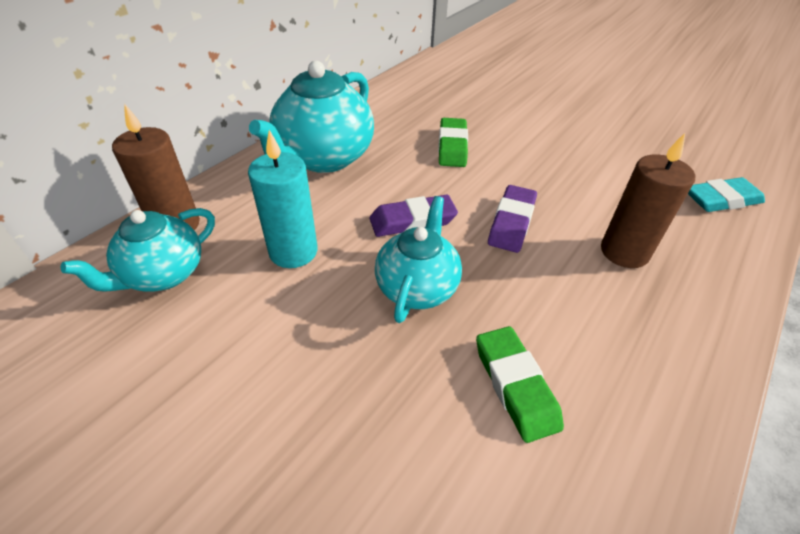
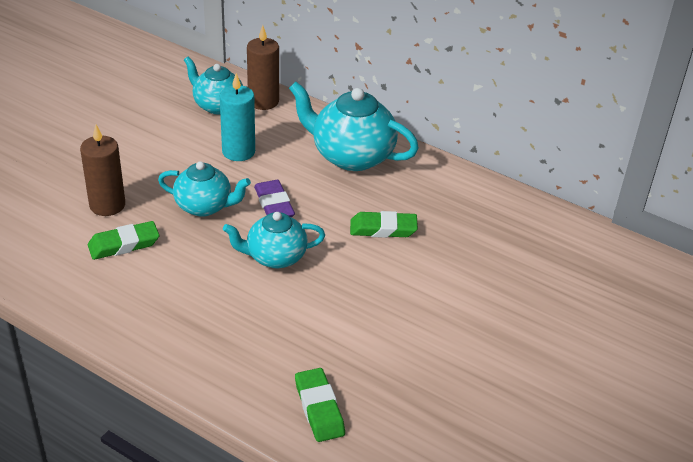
camera: 85 degrees right, 5 degrees down
(511, 222) = (275, 257): purple eraser -> turquoise teapot
(624, 252) = (241, 318): brown candle -> brown candle (107, 205)
(721, 200) = (319, 408): turquoise eraser -> green eraser

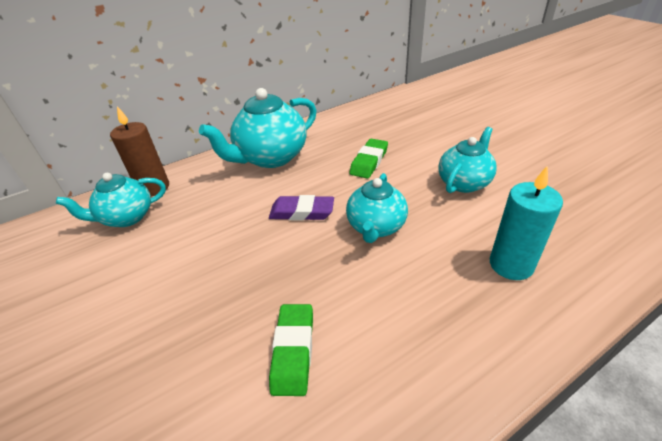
camera: 60 degrees left, 0 degrees up
(107, 205) = (208, 353): brown candle -> none
(205, 206) = (273, 260): turquoise teapot -> turquoise teapot (464, 182)
(238, 152) = (209, 218): turquoise candle -> turquoise candle (511, 265)
(319, 408) = (589, 244): green eraser -> none

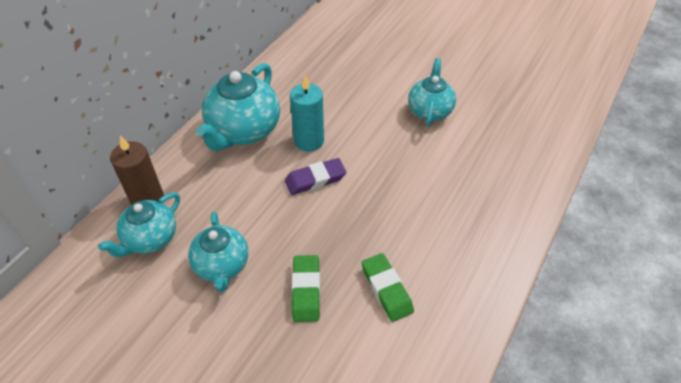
camera: 30 degrees left, 10 degrees up
(369, 161) = (340, 110): green eraser -> green eraser (306, 290)
(376, 227) = (385, 174): turquoise teapot -> turquoise teapot (222, 266)
(511, 265) = (493, 173): turquoise candle -> turquoise candle (309, 141)

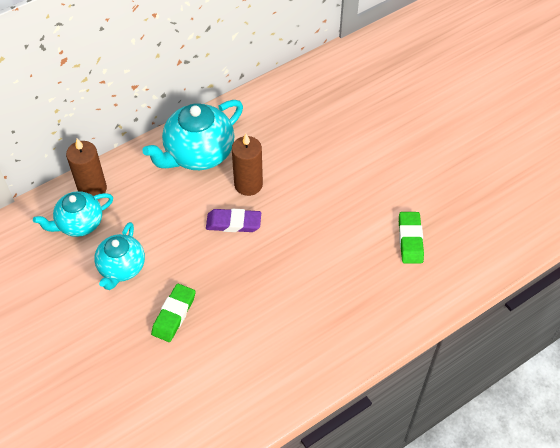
camera: 25 degrees right, 5 degrees up
(309, 141) = (248, 184): turquoise candle -> brown candle
(386, 289) = (236, 340): green eraser -> green eraser (410, 240)
(430, 110) = (374, 194): turquoise teapot -> none

